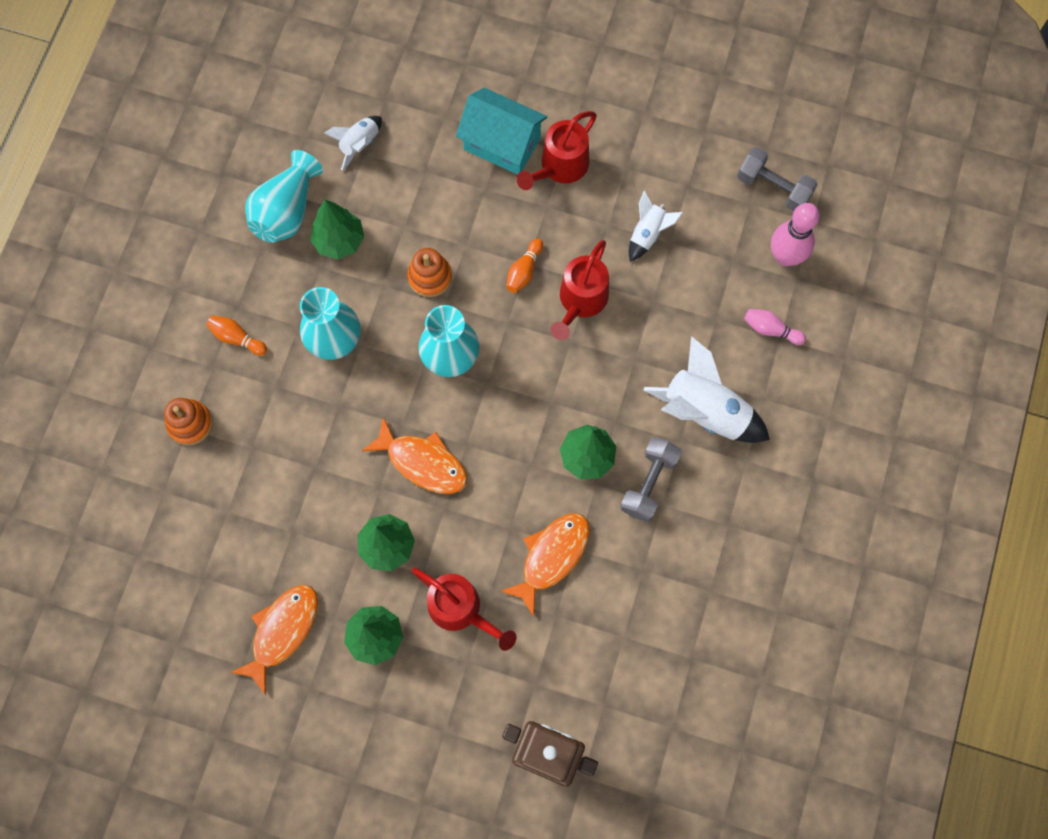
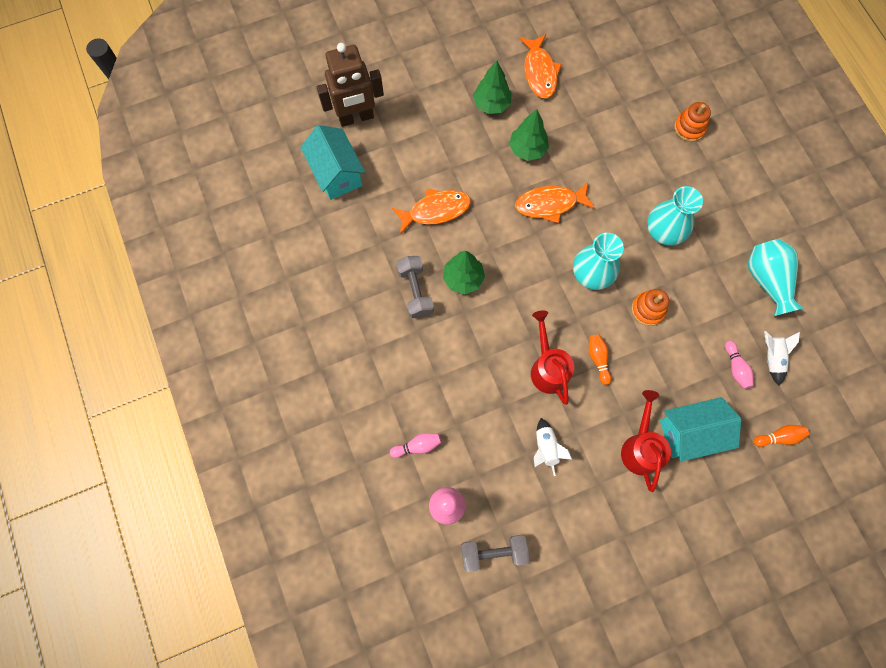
camera: 140 degrees right, 0 degrees up
(237, 338) = (714, 189): orange bowling pin -> orange bowling pin (779, 437)
(339, 241) = (720, 288): green tree -> none
(402, 162) = (736, 368): none -> pink bowling pin
(461, 610) = (459, 149): red watering can -> none
(551, 557) = (436, 210): orange fish -> orange fish turned 105 degrees counterclockwise
(627, 696) = (336, 173): none -> turquoise house
(705, 411) = (417, 360): white rocket -> none

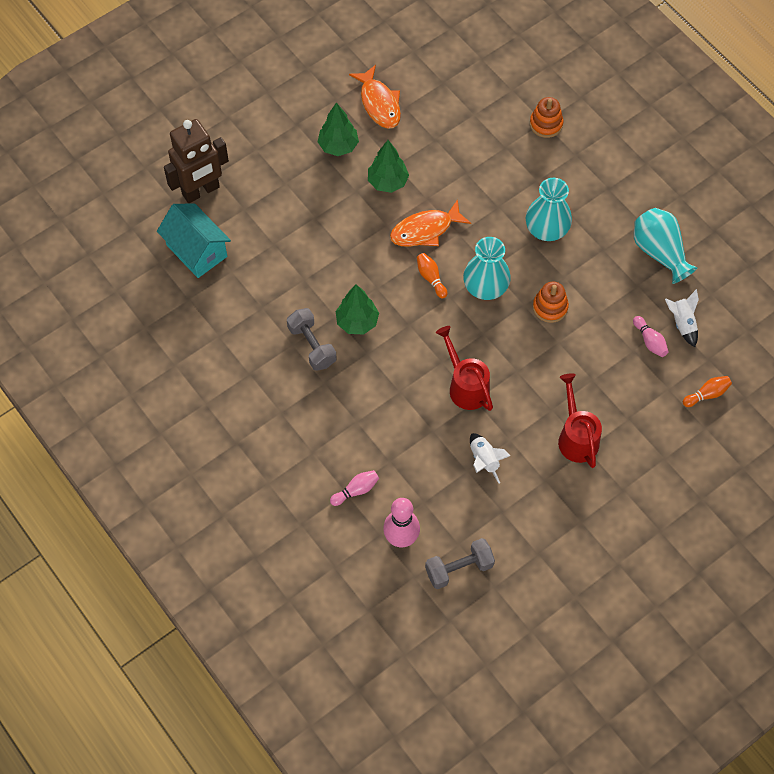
camera: 15 degrees left, 10 degrees down
(436, 210) = (310, 263): orange fish -> none
(598, 359) = (513, 365): orange bowling pin -> orange bowling pin (431, 278)
(690, 433) = (621, 411): turquoise house -> none

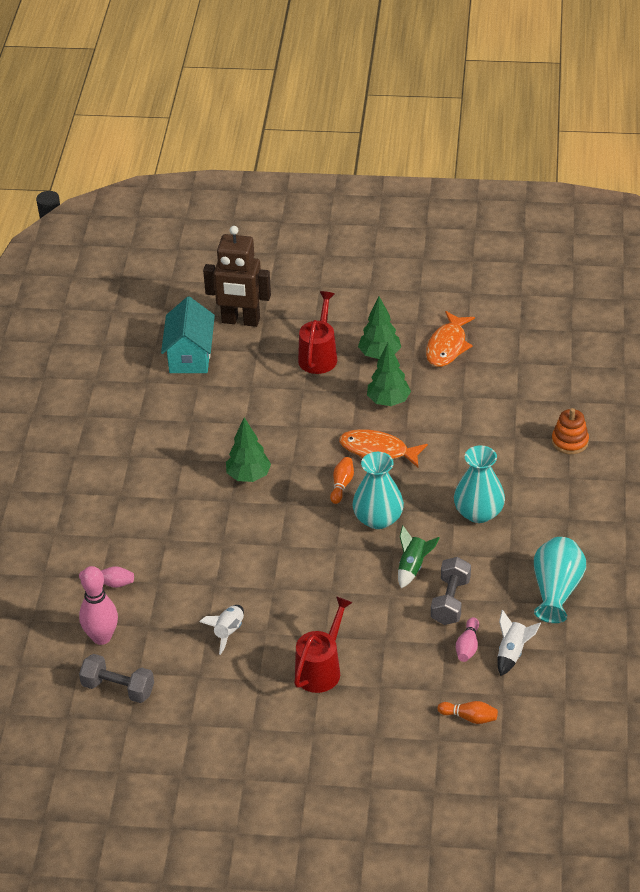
camera: 45 degrees right, 20 degrees down
(312, 346) = (196, 469): grey dumbbell -> grey dumbbell (450, 601)
(465, 385) = (277, 573): red watering can -> red watering can (319, 355)
(550, 307) = (413, 567): orange stacking toy -> green rocket

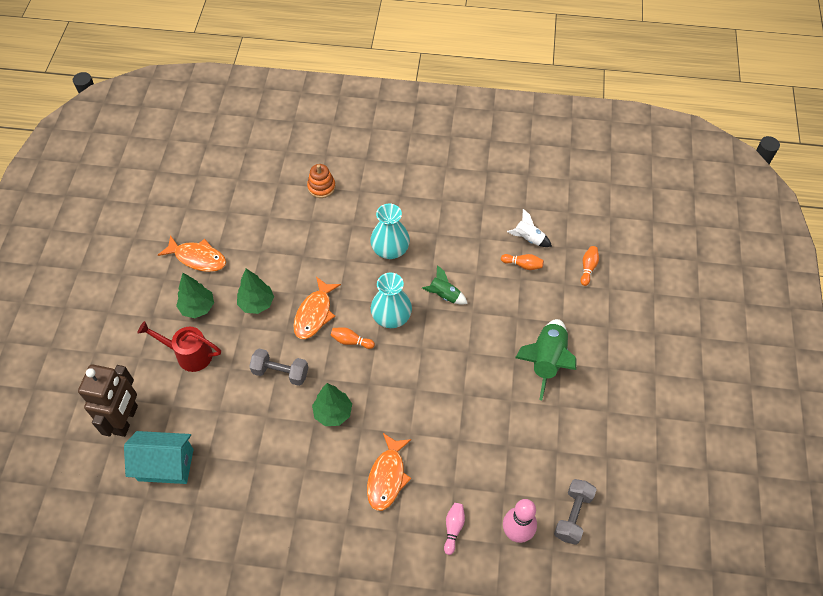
camera: 90 degrees left, 15 degrees up
(171, 525) = (387, 477): none -> orange fish
(228, 632) = (510, 428): white rocket -> none
(321, 668) = (546, 361): red watering can -> green rocket
(450, 601) = (479, 273): grey dumbbell -> grey dumbbell (280, 372)
(467, 646) = (523, 265): pink bowling pin -> orange bowling pin
(556, 591) = (471, 208): turquoise vase -> none

